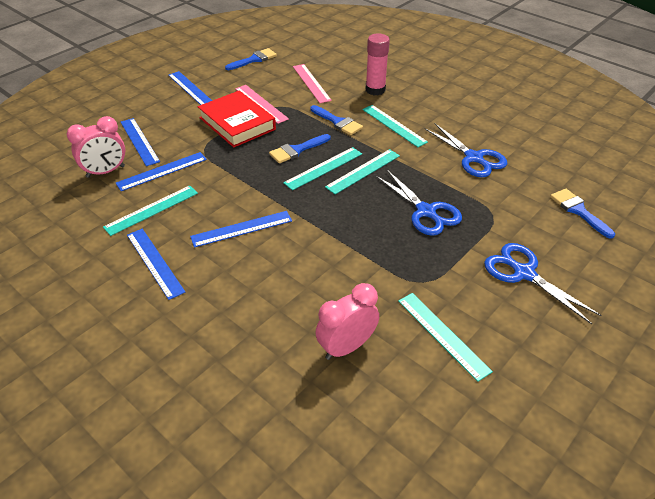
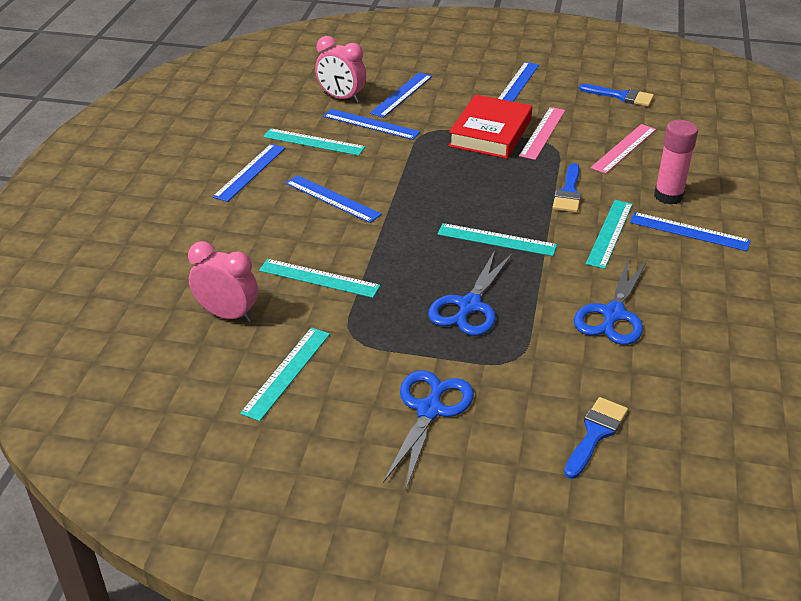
camera: 60 degrees right, 5 degrees down
(297, 150) = (486, 185): blue brush -> none
(323, 168) = (474, 212): turquoise ruler -> turquoise ruler (319, 278)
(415, 98) = (689, 231): none -> blue ruler

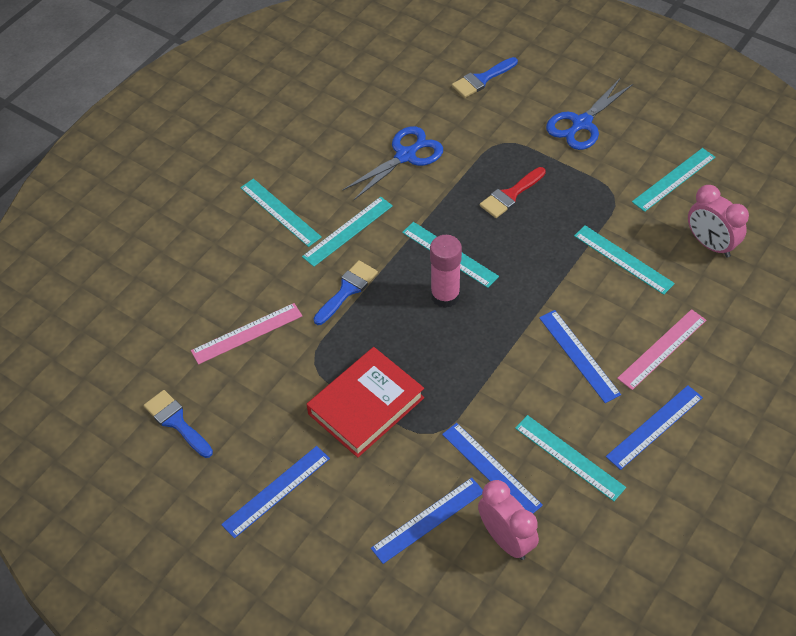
camera: 155 degrees left, 15 degrees up
(469, 306) = (510, 195): blue scissors -> red brush
(542, 133) = (310, 387): pink ruler -> pink ruler (662, 349)
(668, 196) = (261, 256): pink glue stick -> pink glue stick (445, 296)
(689, 231) = (280, 212): blue ruler -> turquoise ruler

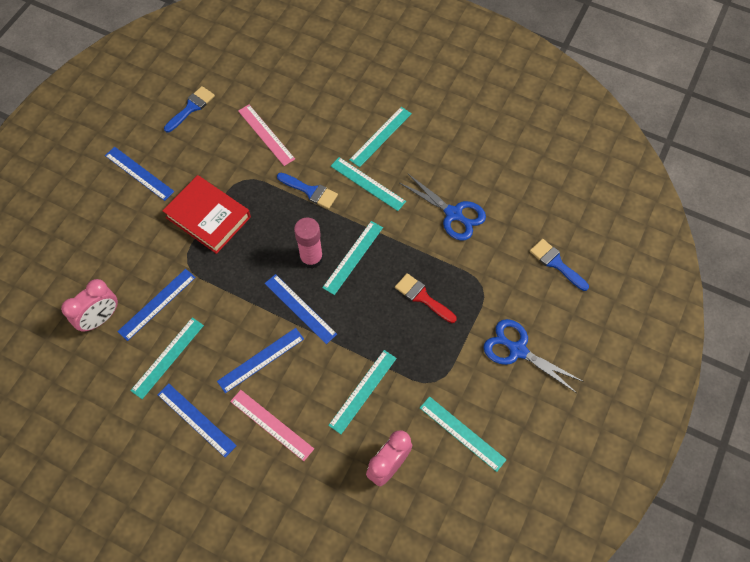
camera: 80 degrees right, 10 degrees up
(428, 520) = (117, 267): blue ruler -> blue ruler (300, 308)

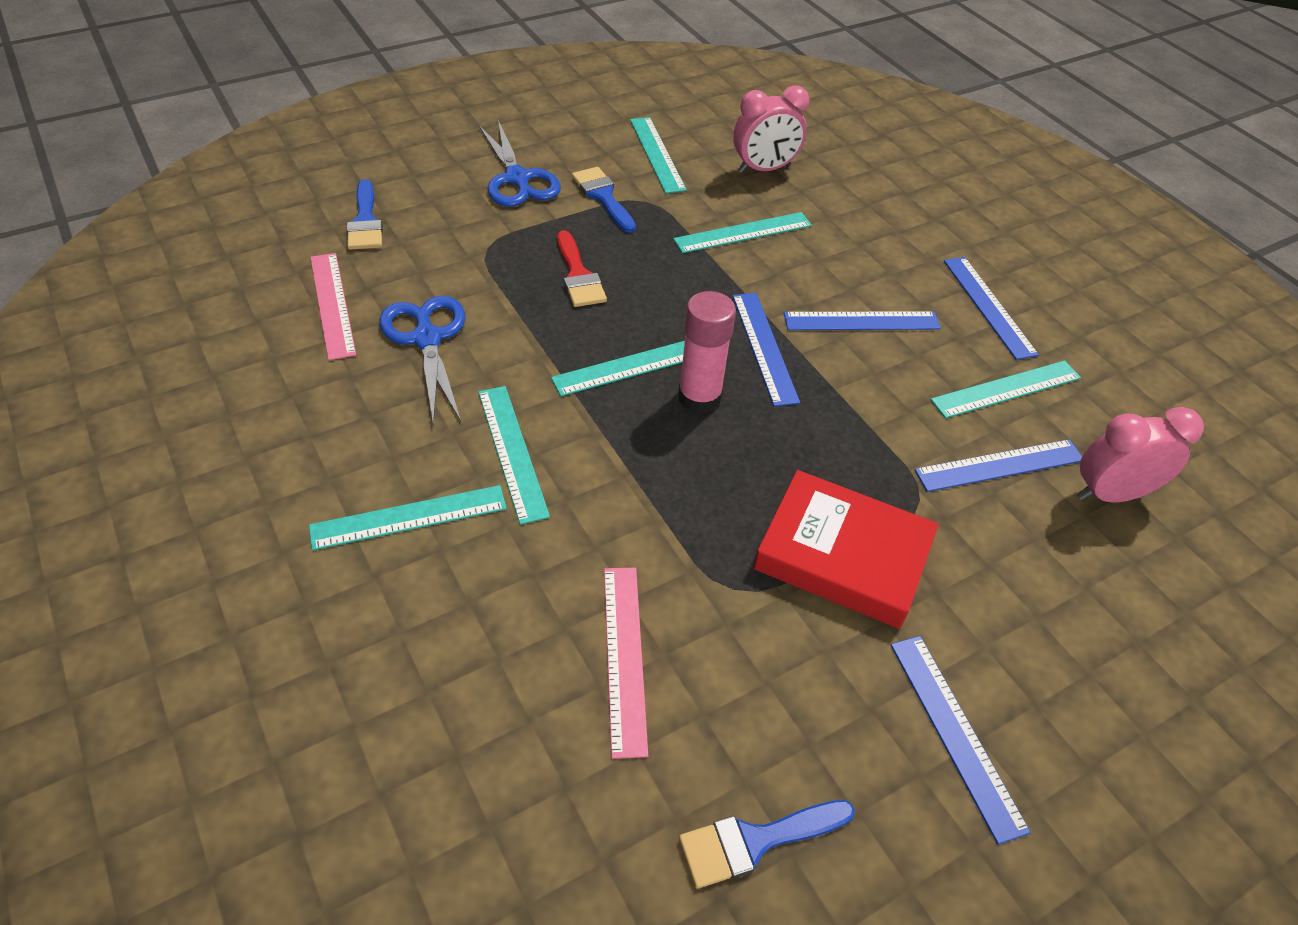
camera: 150 degrees left, 15 degrees down
(208, 217) = (842, 555): red book -> red book turned 45 degrees counterclockwise
(271, 425) = (885, 257): pink ruler -> pink ruler (332, 304)
(310, 191) = (621, 495): blue brush -> blue brush (603, 197)

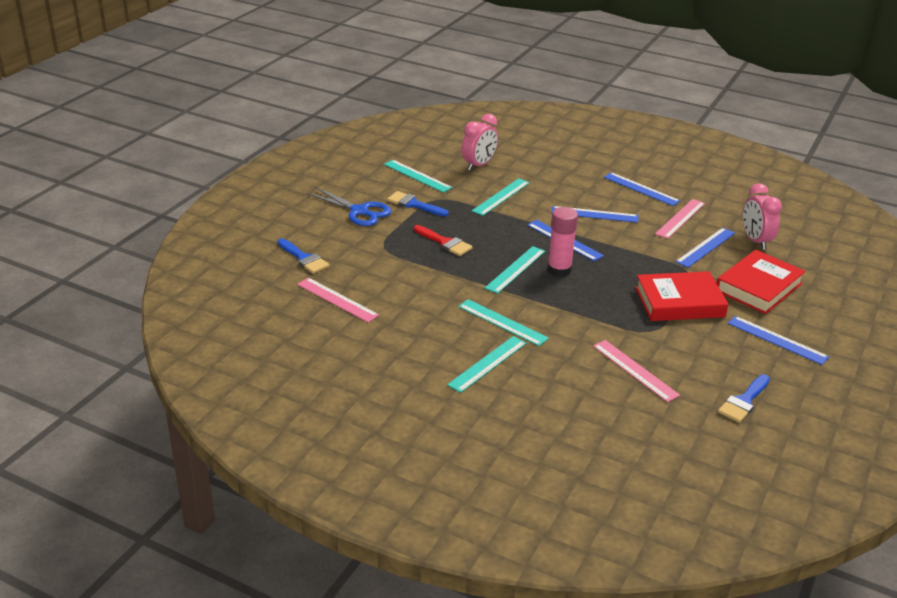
camera: 30 degrees left, 15 degrees down
(427, 338) = (405, 295): blue scissors -> none
(861, 321) = (594, 214): blue ruler -> blue ruler turned 45 degrees clockwise
(1006, 389) = (680, 218): turquoise ruler -> pink ruler
(1026, 595) = (758, 287): none -> red book
(1110, 494) = (755, 241): pink clock -> pink clock turned 60 degrees counterclockwise

